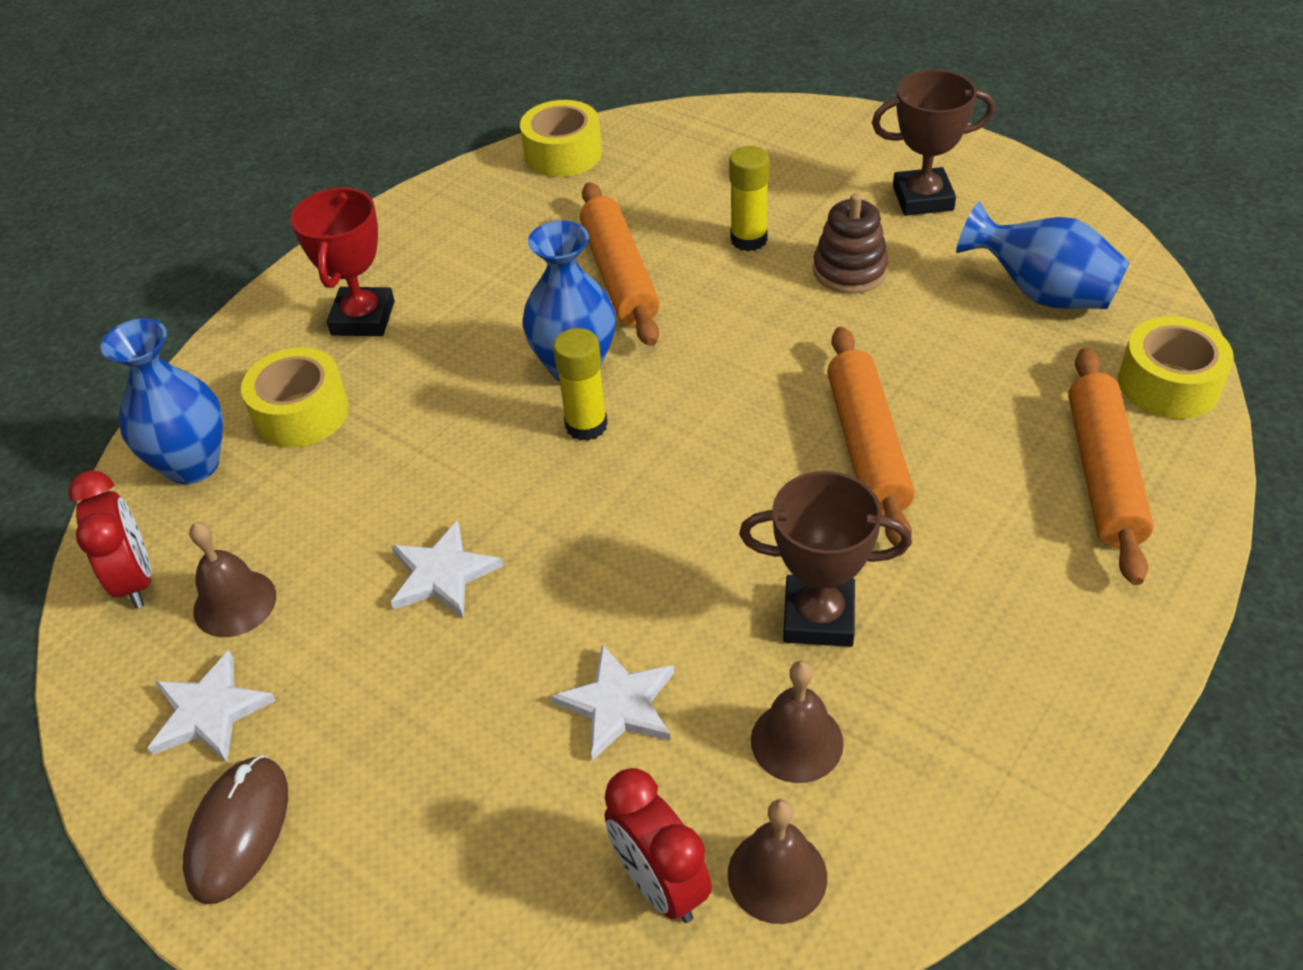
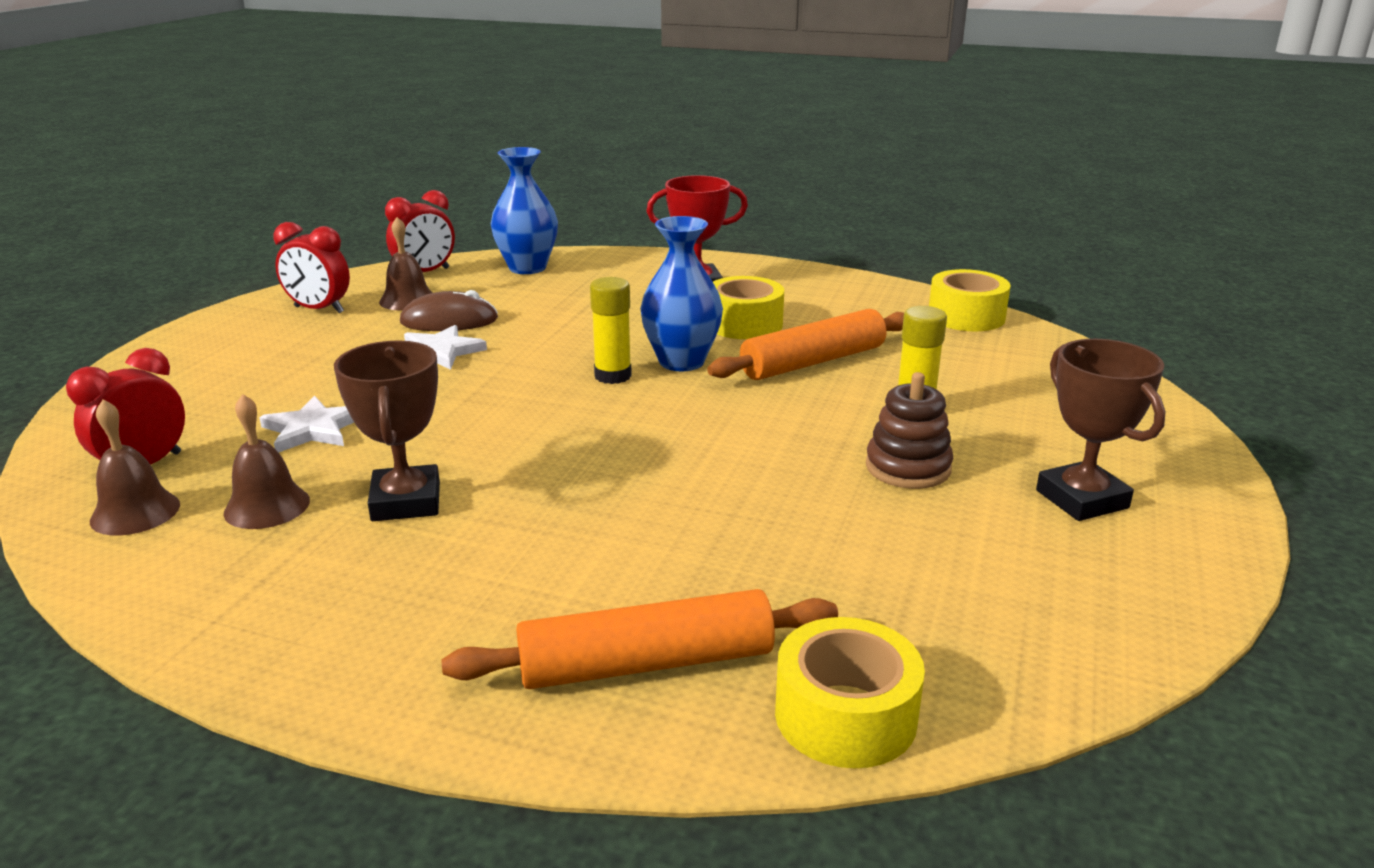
camera: 70 degrees right, 20 degrees down
(209, 711) = (319, 310): white star -> red clock
(238, 831) = (226, 333): brown mouse -> brown mouse (449, 321)
(301, 413) = (587, 286): yellow tape -> yellow tape (744, 324)
(866, 447) = (635, 504): orange rolling pin -> none
(1041, 294) = (964, 597): blue vase -> none

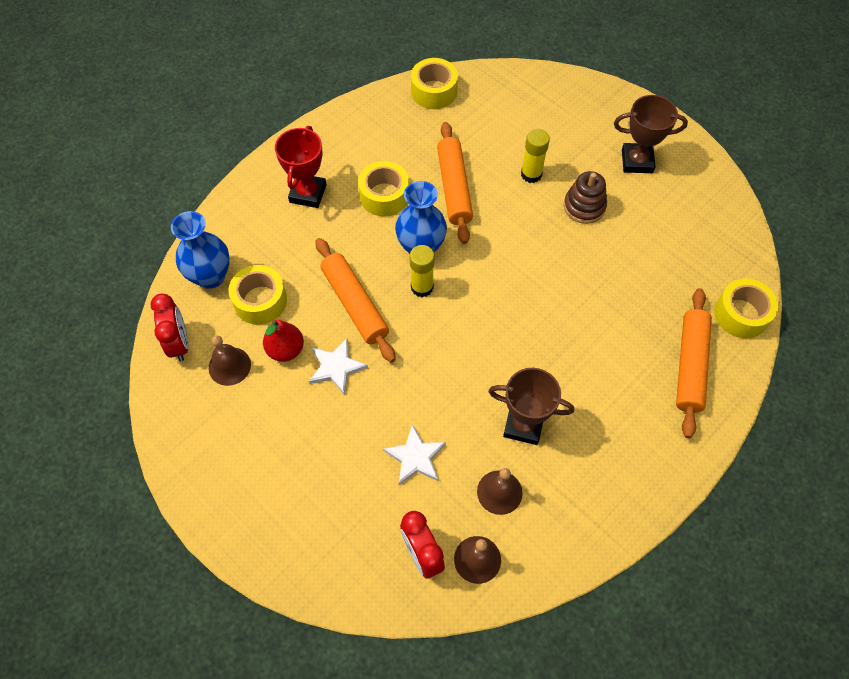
camera: 65 degrees left, 35 degrees up
(319, 310) = (214, 426): red clock -> none
(449, 321) = (285, 349): brown mouse -> red pear
(512, 295) = (260, 301): none -> yellow tape
(548, 342) = (354, 304): none -> orange rolling pin

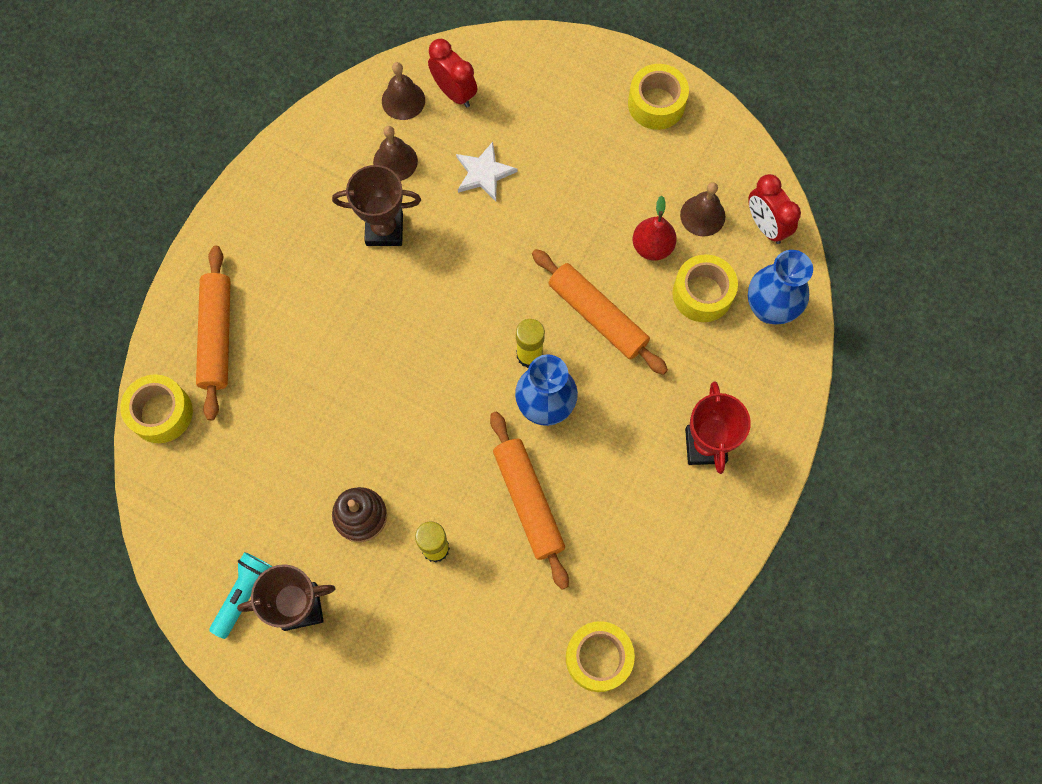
camera: 165 degrees right, 10 degrees up
(336, 367) = (592, 241): white star -> none
(384, 196) = (611, 467): yellow tape -> yellow tape (656, 104)
(678, 177) = (244, 594): none -> turquoise flashlight

